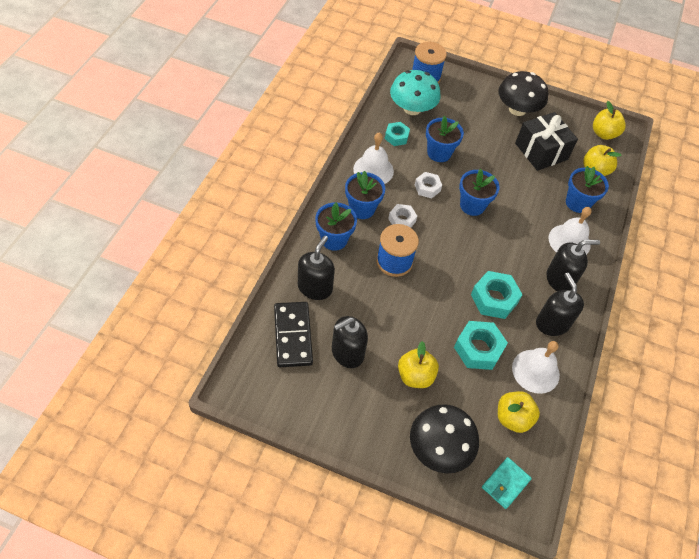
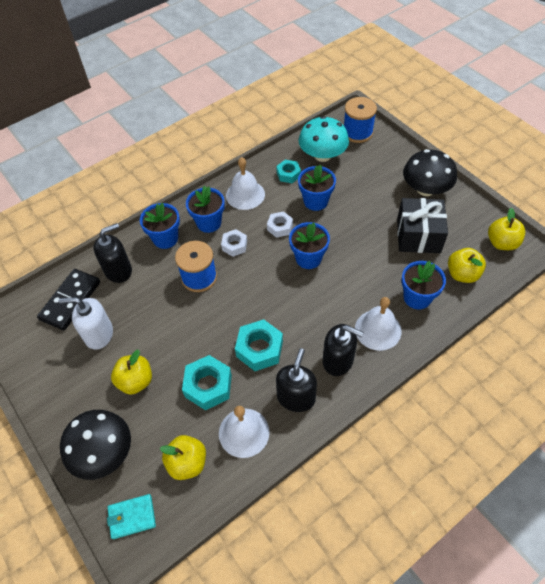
camera: 40 degrees right, 0 degrees up
(347, 353) = (99, 334): black soap dispenser -> white soap dispenser

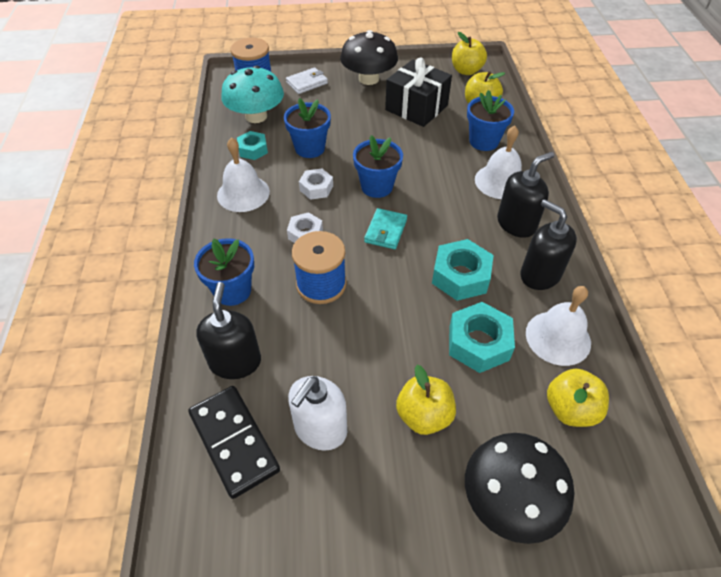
camera: 60 degrees left, 5 degrees down
(132, 517) = (618, 503): turquoise wallet -> turquoise wallet (386, 231)
(209, 223) = (250, 241): blue flower pot -> none
(385, 158) = (307, 83): none -> white wallet

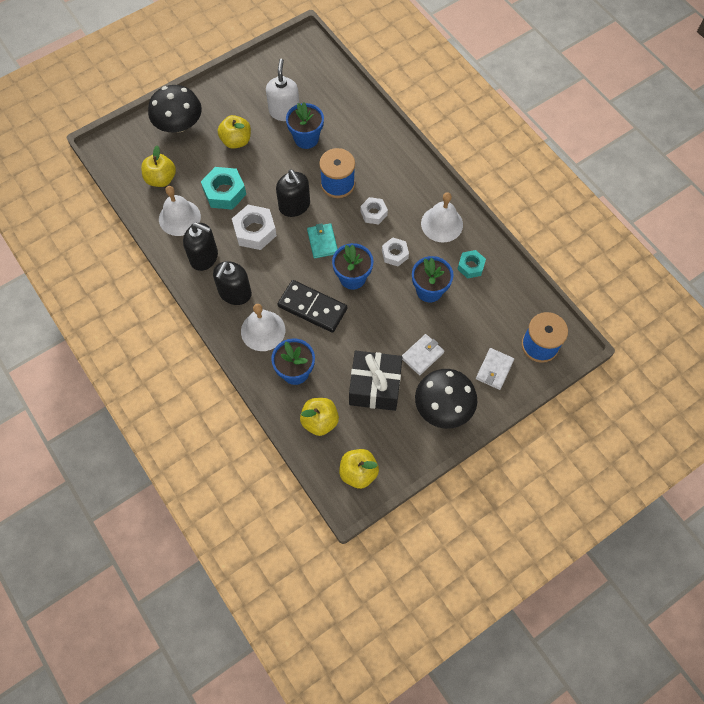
camera: 150 degrees right, 15 degrees up
(232, 290) = (386, 155): blue flower pot -> blue flower pot (306, 138)
(234, 441) = (321, 88): black domino -> black domino (312, 308)
(235, 361) = (351, 120): black soap dispenser -> black soap dispenser (294, 206)
(256, 116) = (500, 303): turquoise mushroom -> none
(358, 111) = (422, 355): none -> white wallet
(460, 276) = (255, 231): turquoise nut -> white nut

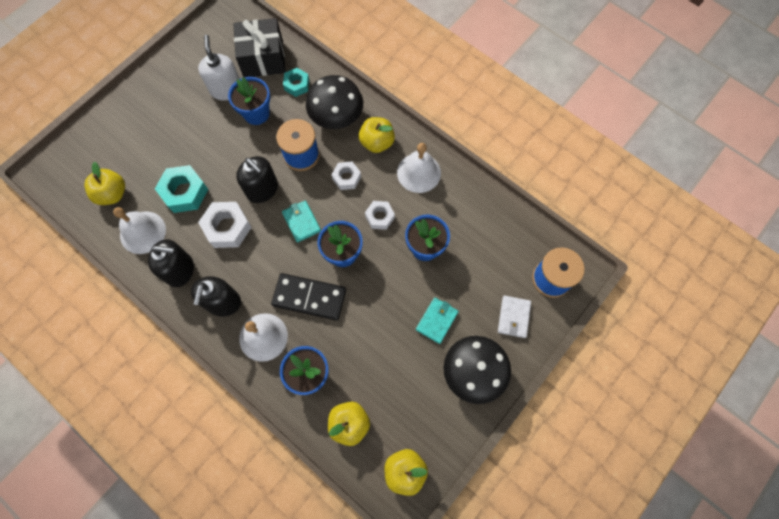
camera: 15 degrees left, 5 degrees up
(179, 124) = (117, 129): black mushroom -> black mushroom (336, 116)
(236, 141) = (183, 133): yellow apple -> yellow apple (377, 142)
(375, 387) = (397, 369): black gift -> black gift (263, 58)
(422, 355) = (436, 321): white wallet -> turquoise wallet
(470, 266) = (460, 211): turquoise nut -> turquoise nut (297, 85)

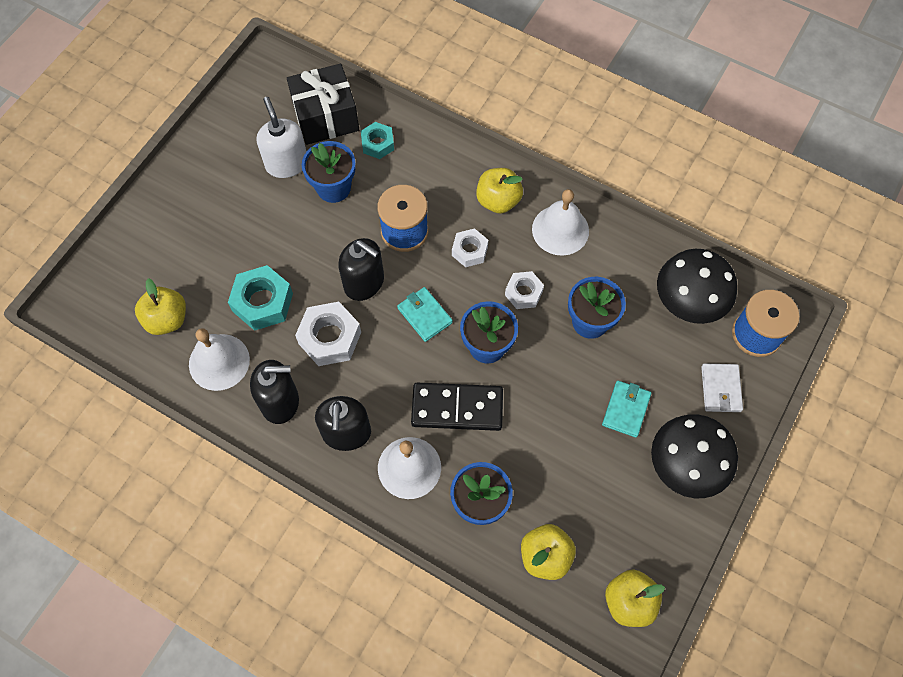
camera: 10 degrees left, 5 degrees down
(336, 116) = (438, 176): black mushroom -> black mushroom (689, 300)

